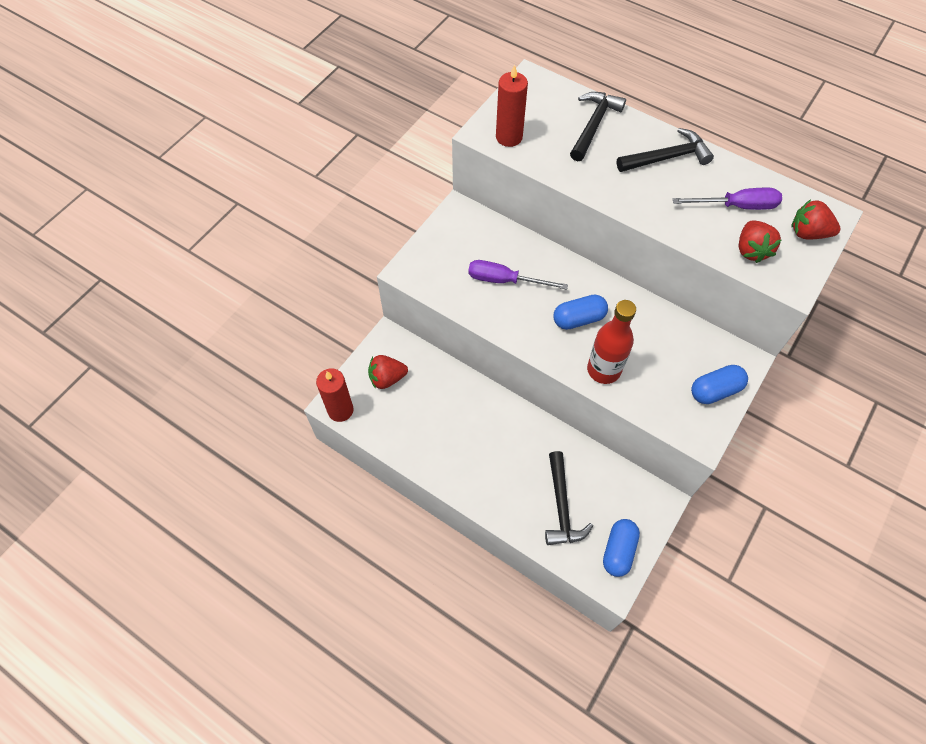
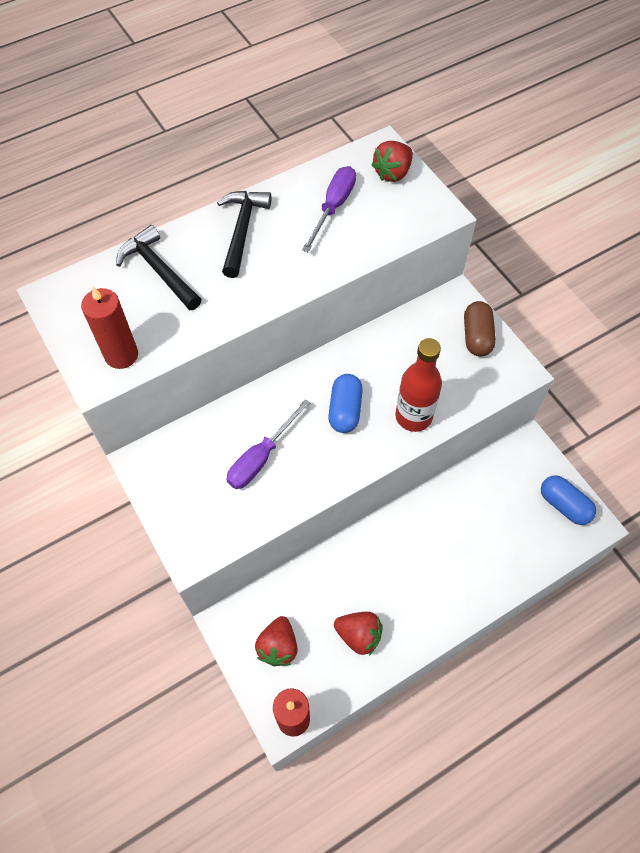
camera: 65 degrees left, 0 degrees up
(561, 506) = (501, 534): black hammer -> none
(715, 390) = (476, 336): blue capsule -> brown capsule
(751, 250) = (389, 222): red strawberry -> red strawberry (359, 635)

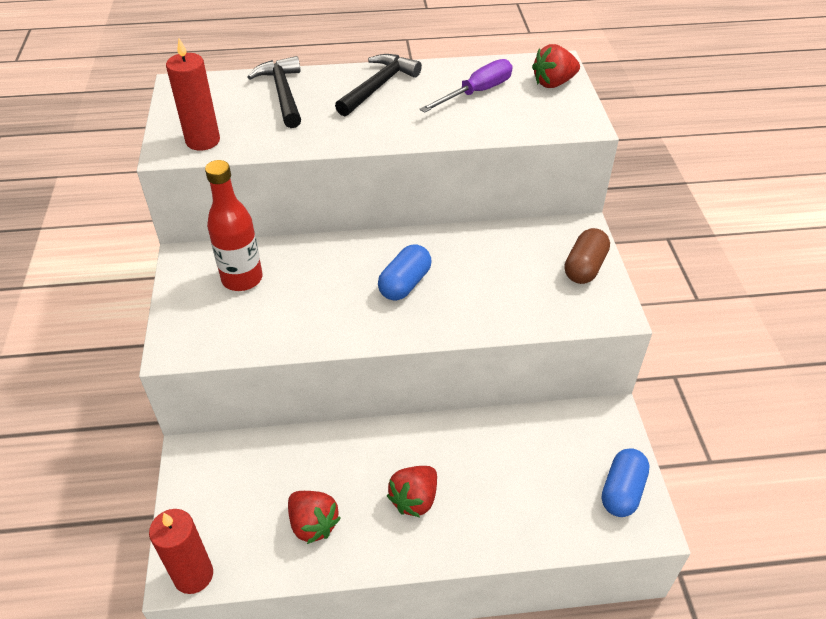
camera: 25 degrees right, 15 degrees down
(261, 457) = (296, 294): purple screwdriver -> none
(278, 646) = (224, 498): red strawberry -> red strawberry (414, 499)
(413, 416) = (472, 313): red bottle -> red bottle (242, 279)
(564, 505) = (622, 491): blue capsule -> blue capsule turned 45 degrees clockwise

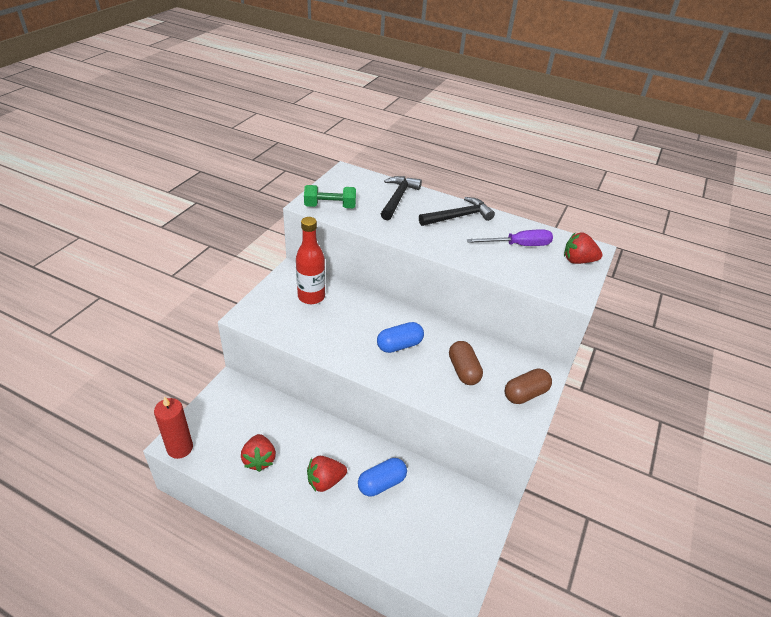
camera: 30 degrees right, 5 degrees down
(203, 141) = (330, 206): red candle -> green dumbbell
(500, 276) = (463, 370): none -> brown capsule
(622, 491) = (458, 558): blue capsule -> blue capsule (381, 483)

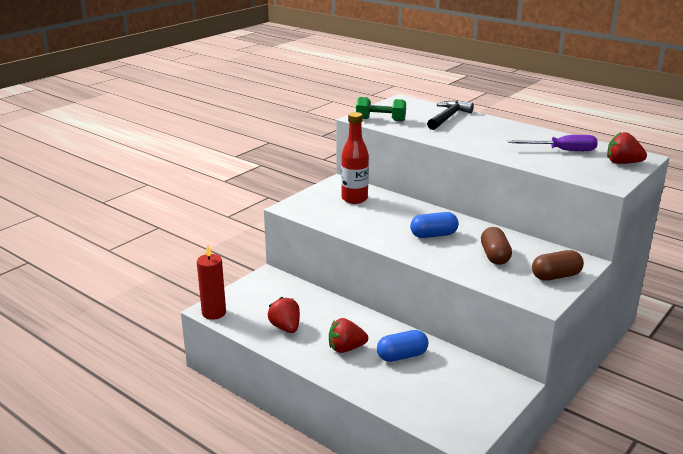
camera: 15 degrees right, 15 degrees down
(259, 460) = (285, 328): red strawberry -> red strawberry turned 150 degrees clockwise
(458, 217) = (505, 131): black hammer -> none

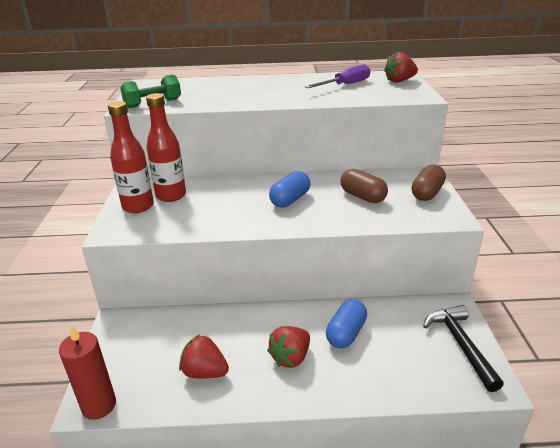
camera: 40 degrees left, 5 degrees up
(324, 198) = (138, 206): none -> red bottle
(448, 117) = (212, 85): black hammer -> black hammer (460, 344)

